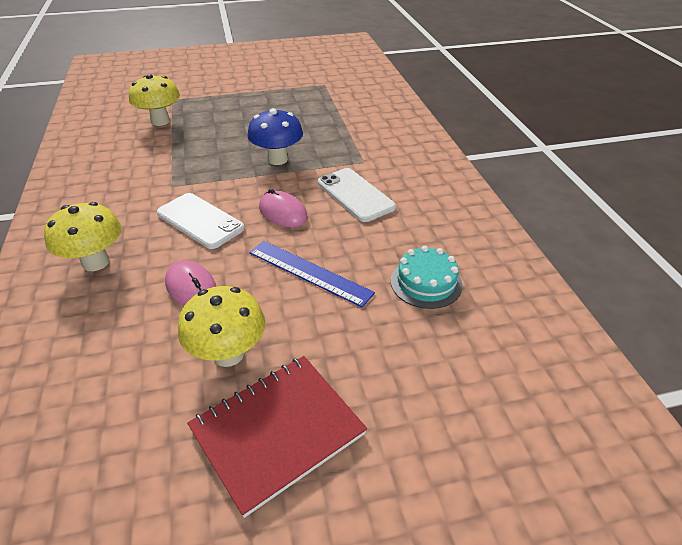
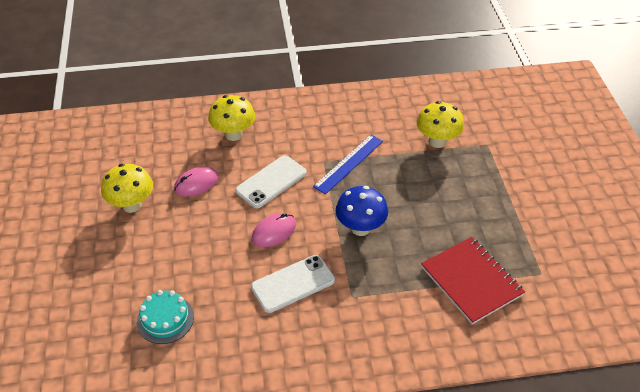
camera: 95 degrees right, 5 degrees up
(277, 431) = (70, 228): red notebook -> red notebook (471, 281)
(309, 272) = (195, 246): blue ruler -> blue ruler (349, 163)

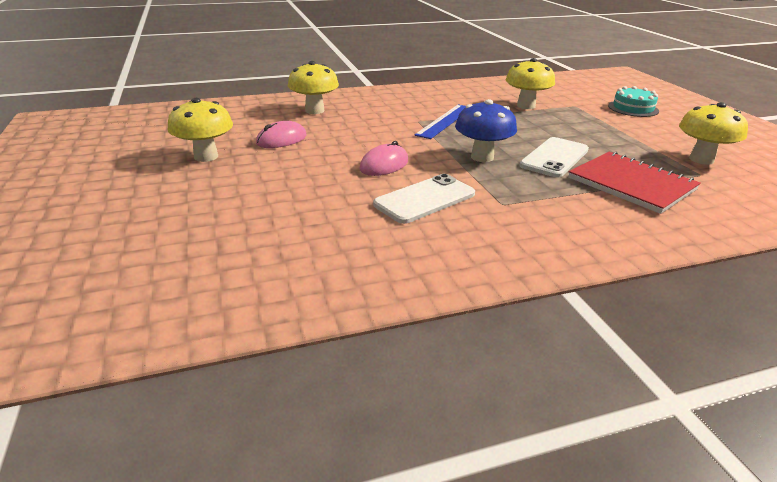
camera: 10 degrees left, 15 degrees down
(165, 319) = (265, 239): turquoise cake -> turquoise cake (633, 108)
(271, 182) = (366, 135): white phone -> white phone (554, 158)
(556, 251) = (701, 159): none -> yellow mushroom

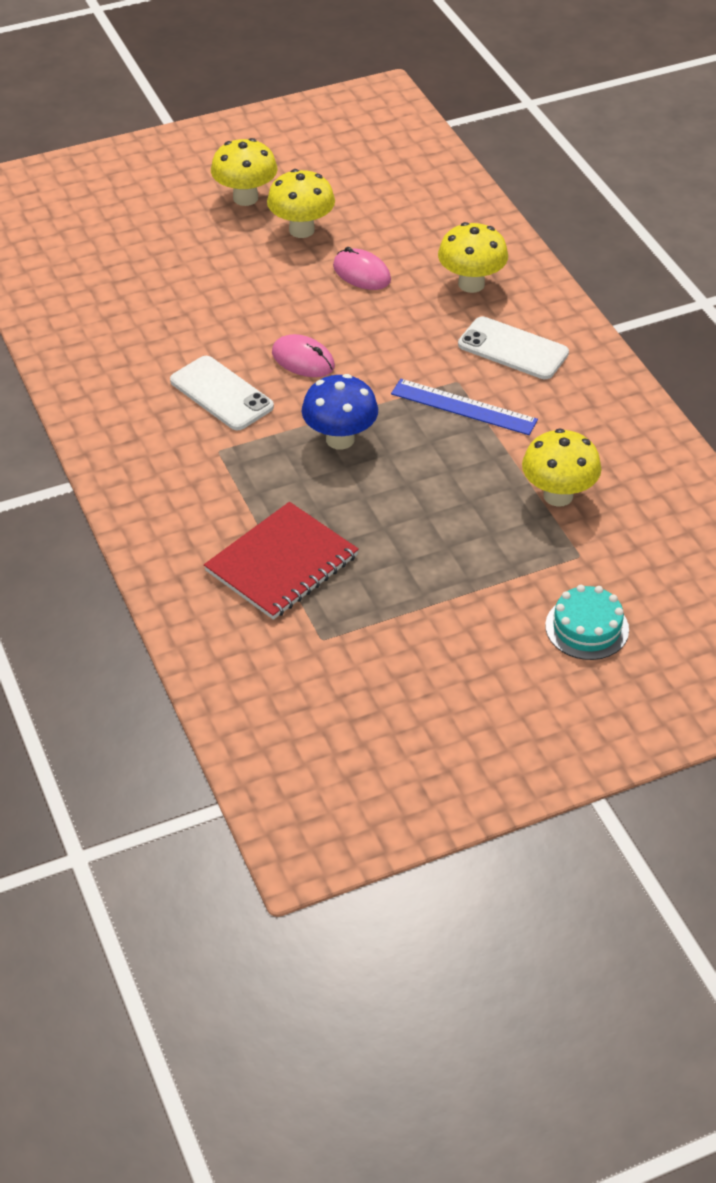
camera: 85 degrees right, 15 degrees up
(554, 158) = (351, 504): white phone -> white phone (513, 349)
(701, 159) = (373, 654): yellow mushroom -> yellow mushroom (245, 198)

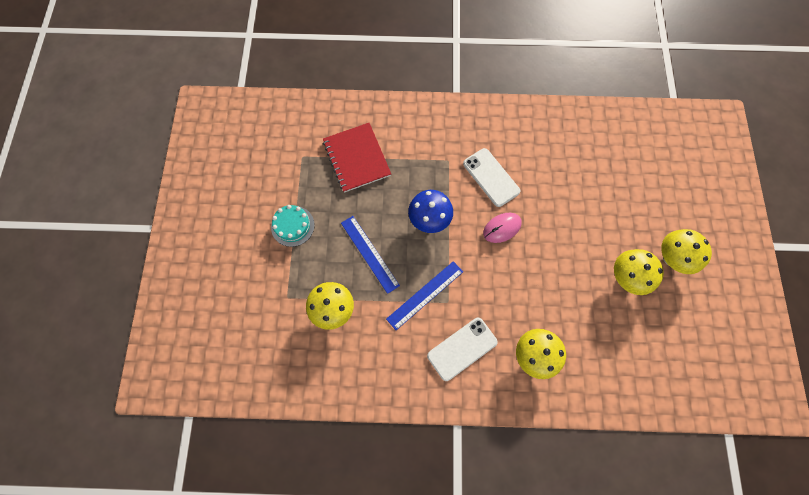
camera: 115 degrees right, 25 degrees up
(221, 394) = (491, 177): white phone -> white phone turned 75 degrees clockwise
(361, 273) = (569, 294): pink mouse -> none
(442, 487) = (369, 253): none -> blue ruler
(587, 628) = (240, 274): turquoise cake -> turquoise cake (292, 226)

